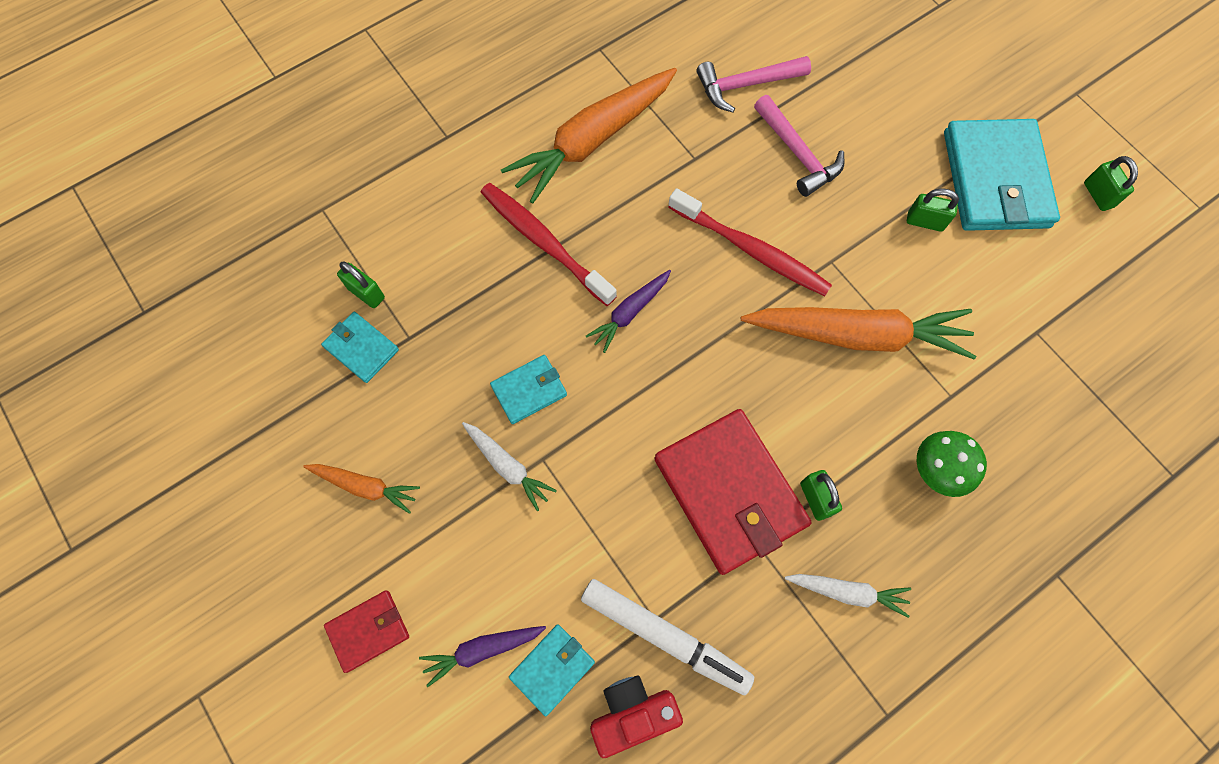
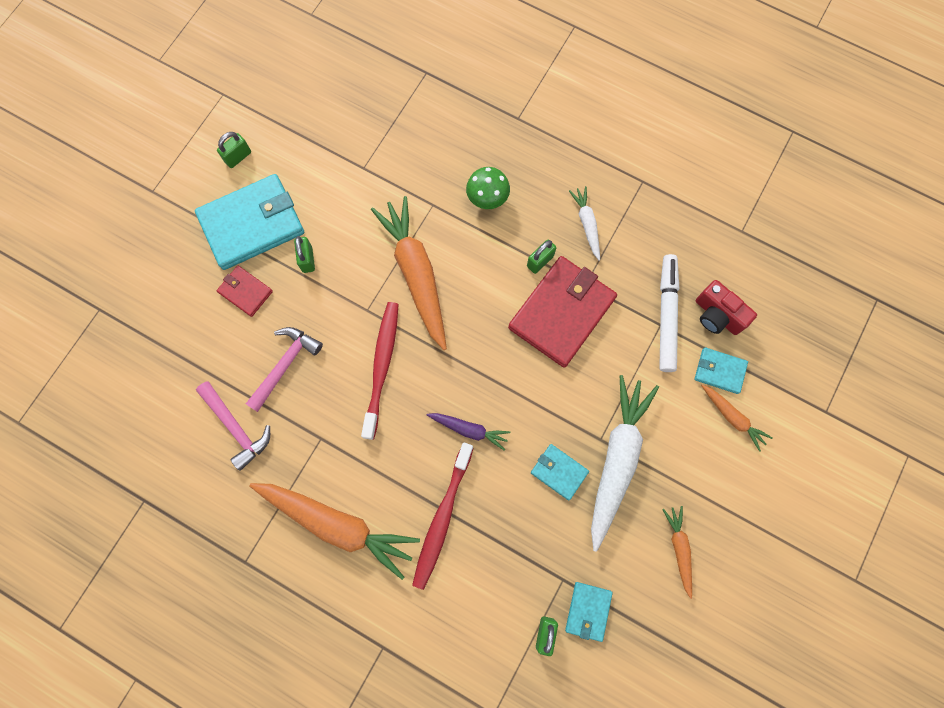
camera: 115 degrees left, 5 degrees up
(368, 630) = (761, 494): red wallet -> red wallet (245, 292)
(482, 650) = (732, 417): purple carrot -> orange carrot
(507, 466) = (617, 460): white carrot -> white carrot, size x2.03

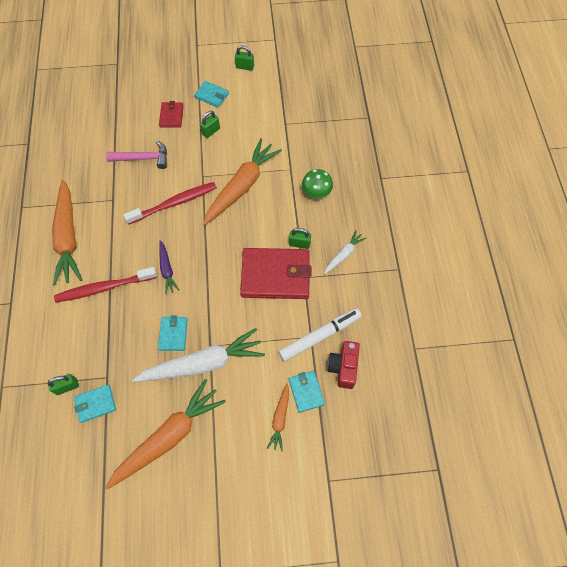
camera: 55 degrees right, 10 degrees down
(236, 427) = (93, 158): pink hammer -> none
(252, 224) = (212, 95): turquoise wallet -> turquoise wallet, size x0.49
(679, 549) = (169, 436): orange carrot -> orange carrot, size x2.03

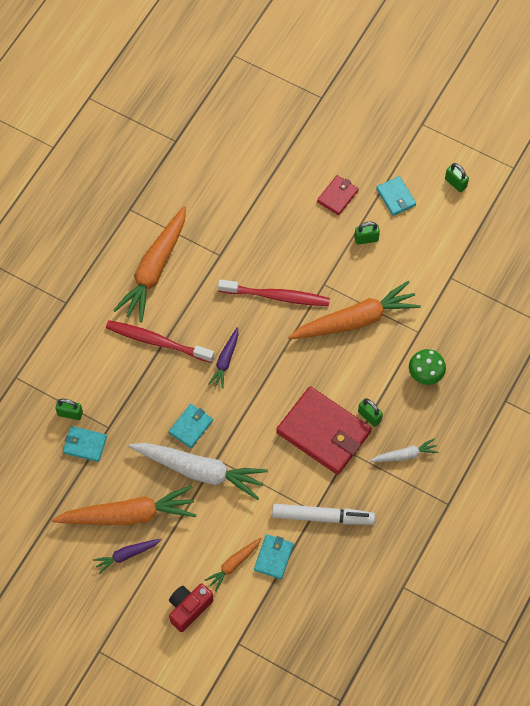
camera: 35 degrees right, 0 degrees up
(143, 158) = (277, 227): pink hammer -> none
(189, 471) = (127, 555): none -> purple carrot
(343, 367) = (323, 559): red camera -> red camera (189, 608)

